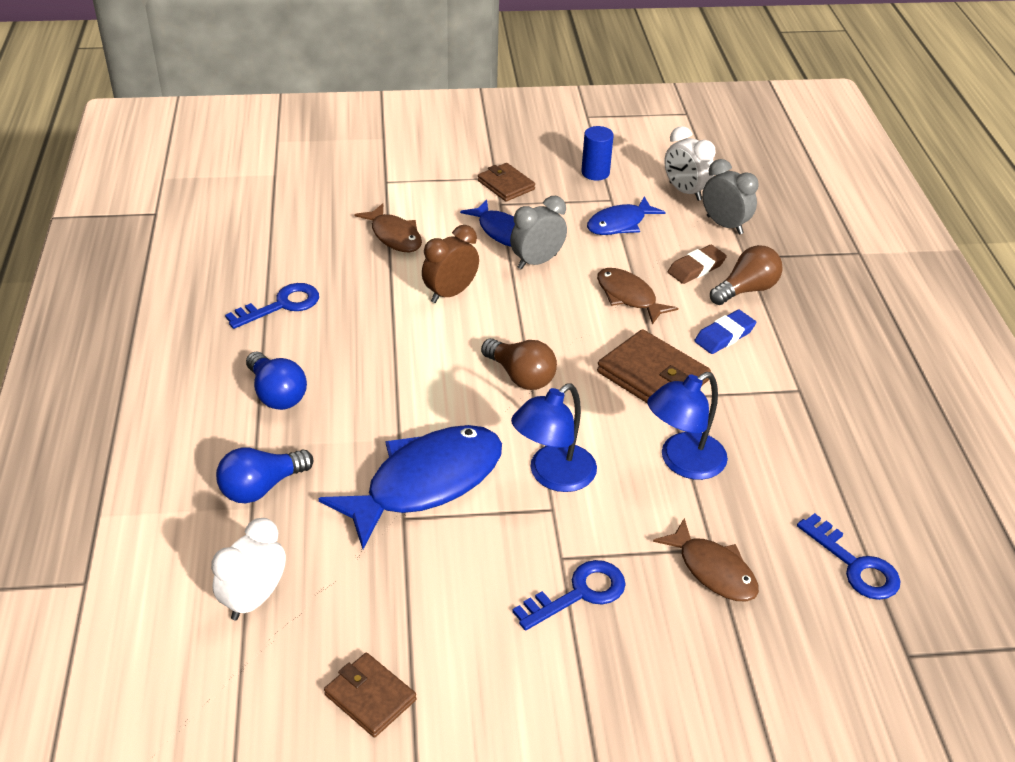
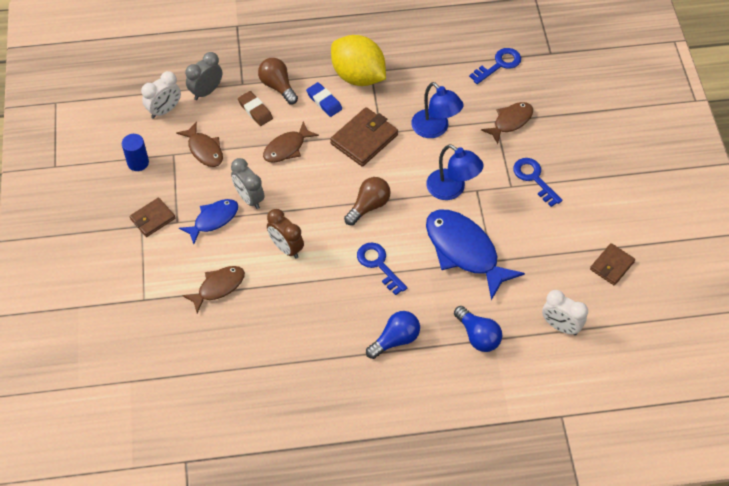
camera: 90 degrees left, 15 degrees up
(281, 305) = (303, 350): blue key -> blue key (378, 265)
(620, 224) = (204, 150): blue fish -> brown fish
(784, 375) = (358, 76): none -> yellow lemon

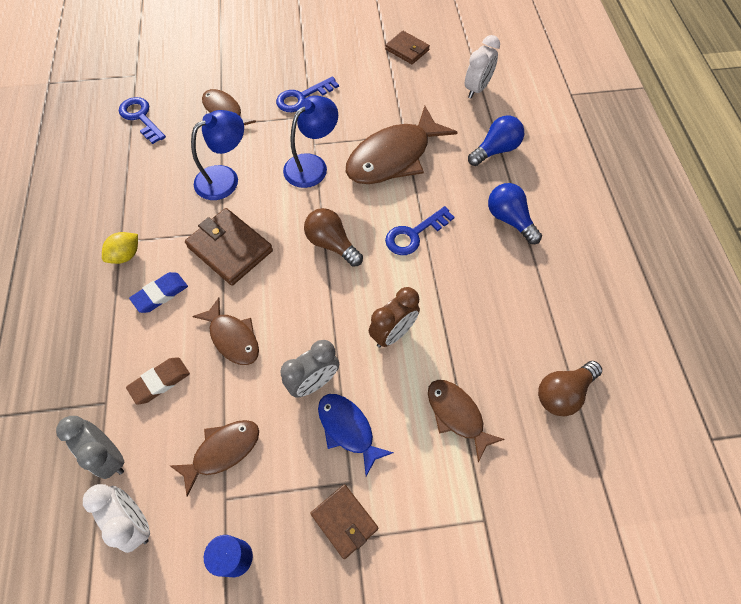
camera: 90 degrees left, 5 degrees up
(278, 86) = (121, 353): brown light bulb -> brown light bulb (563, 393)
(358, 76) = (126, 255): yellow lemon -> yellow lemon, size x0.46
(464, 251) = (393, 157): blue fish -> brown fish

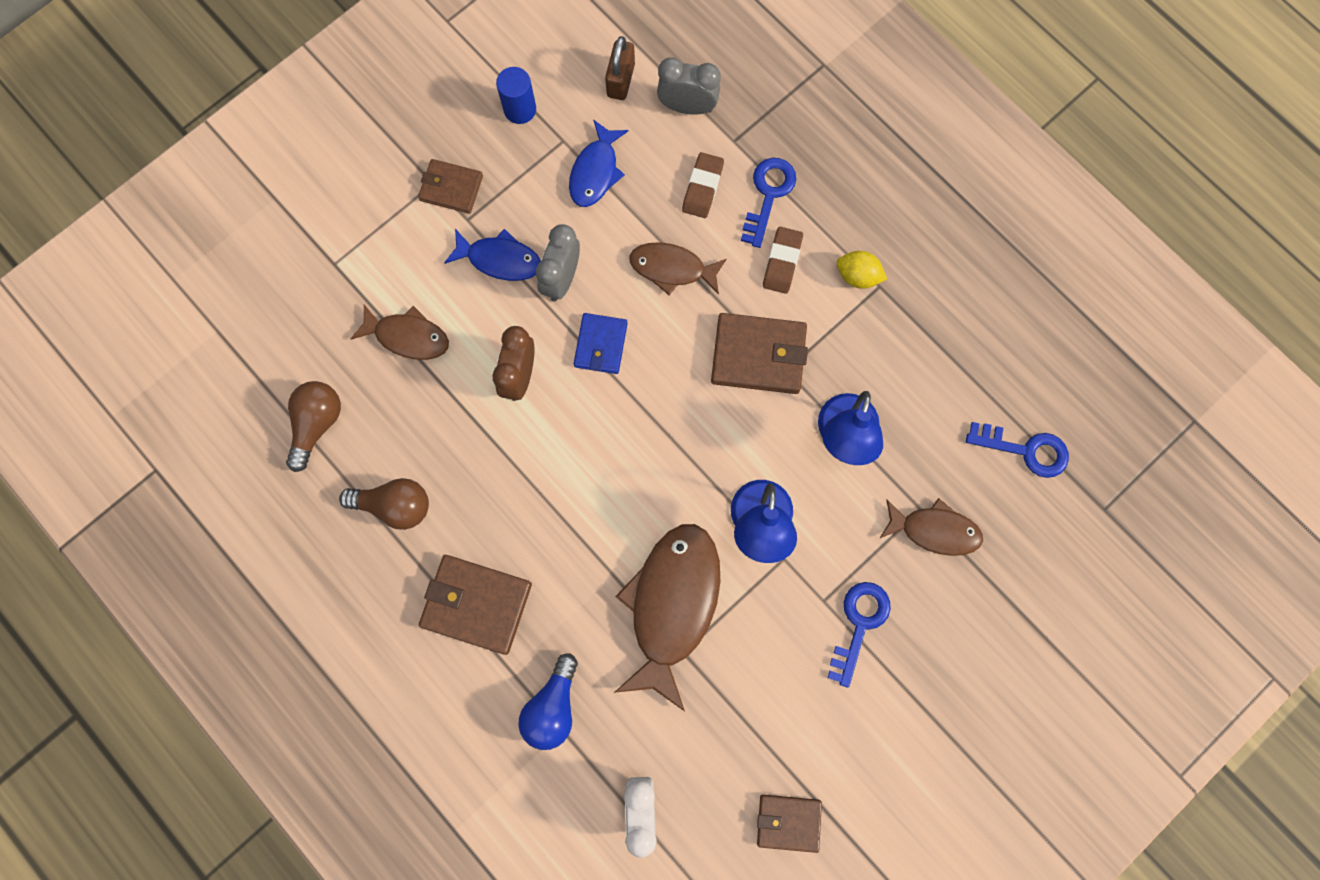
camera: 145 degrees right, 15 degrees up
(126, 255) = (858, 276): yellow lemon -> yellow lemon turned 75 degrees counterclockwise
(135, 522) = (621, 80): white clock -> brown padlock
(160, 294) = (782, 262): blue eraser -> brown eraser
(222, 451) = (596, 172): brown fish -> blue fish
(322, 319) = (600, 345): none -> blue wallet
(332, 244) = (655, 434): brown light bulb -> brown light bulb (394, 506)
(414, 234) = (574, 508): blue key -> blue key (768, 195)
(510, 219) = (476, 604): blue light bulb -> brown wallet

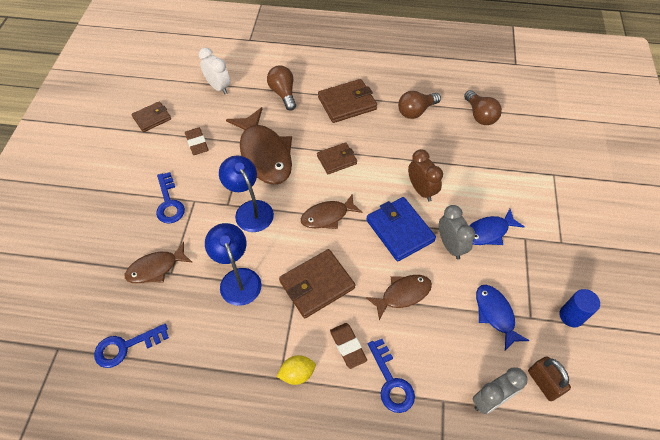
camera: 140 degrees right, 20 degrees down
(408, 336) = (486, 170): brown fish -> brown fish (327, 216)
(451, 188) = (550, 247): brown wallet -> brown wallet (337, 160)
(552, 707) = (283, 93): blue light bulb -> brown light bulb
(600, 345) = (399, 230): blue wallet -> blue wallet, size x1.58
(702, 187) = (431, 354): brown eraser -> brown eraser (197, 143)

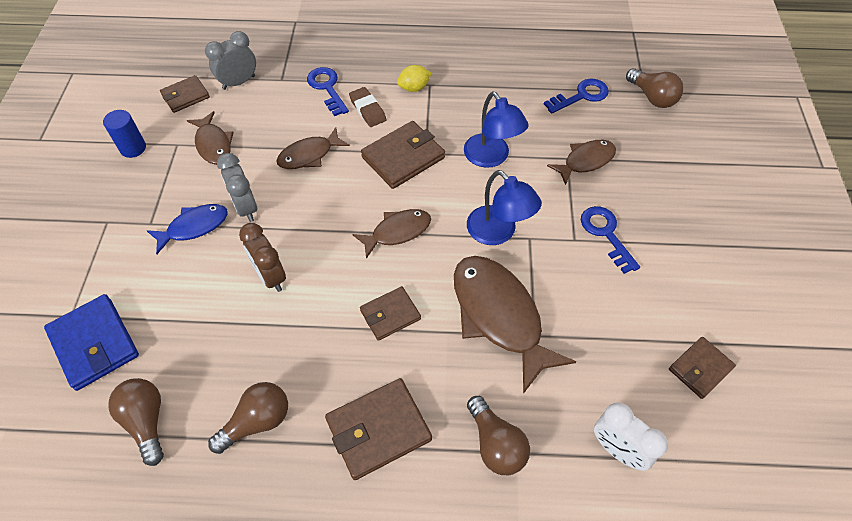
camera: 175 degrees right, 0 degrees up
(55, 339) = (652, 97): none -> brown light bulb
(197, 143) = (607, 327): brown eraser -> none
(399, 230) = (306, 221): blue wallet -> blue wallet (94, 344)
(495, 314) = (213, 144): blue fish -> brown fish
(543, 383) = (185, 96): brown padlock -> brown wallet

